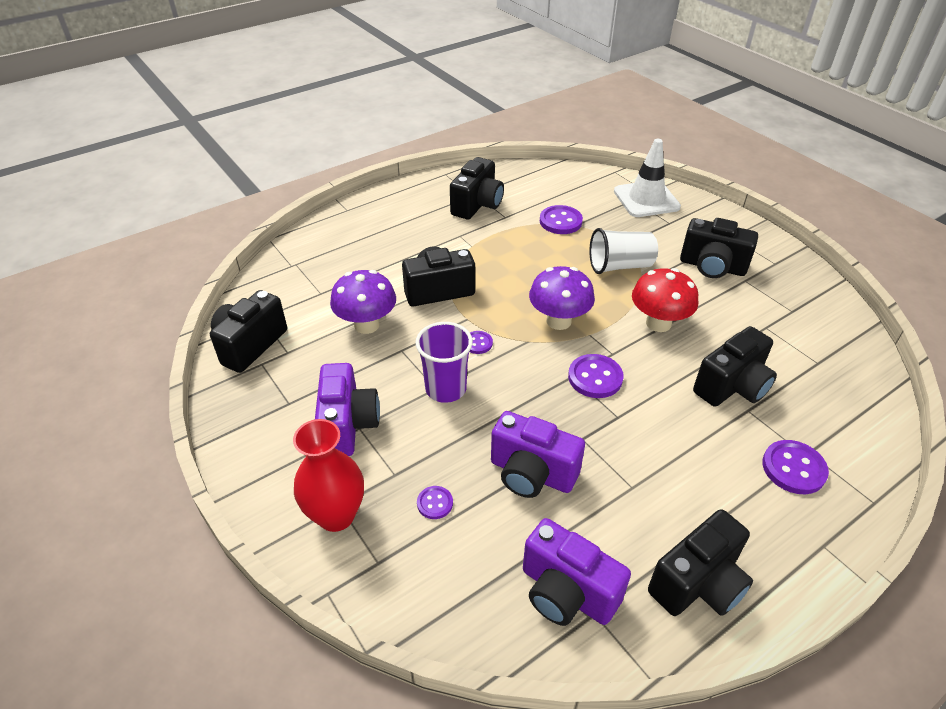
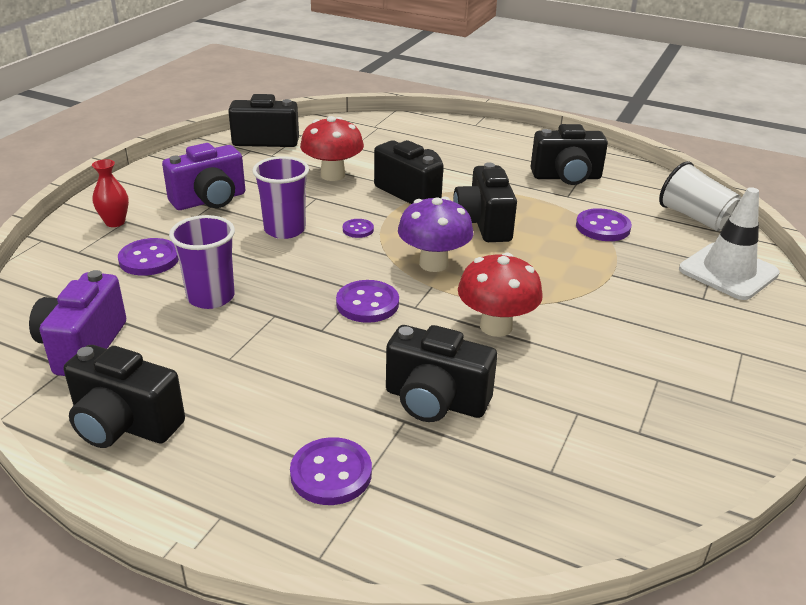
camera: 60 degrees right, 10 degrees down
(336, 515) = (115, 222): red vase -> red vase, size x0.60
(367, 325) = (332, 175): purple mushroom -> red mushroom
(435, 503) = (149, 259): purple button -> purple button, size x1.75
(531, 473) = (211, 297): purple camera -> purple cup
(620, 266) = (570, 280): white cup -> white cup (695, 218)
(712, 267) = (652, 347): black camera -> black camera (483, 224)

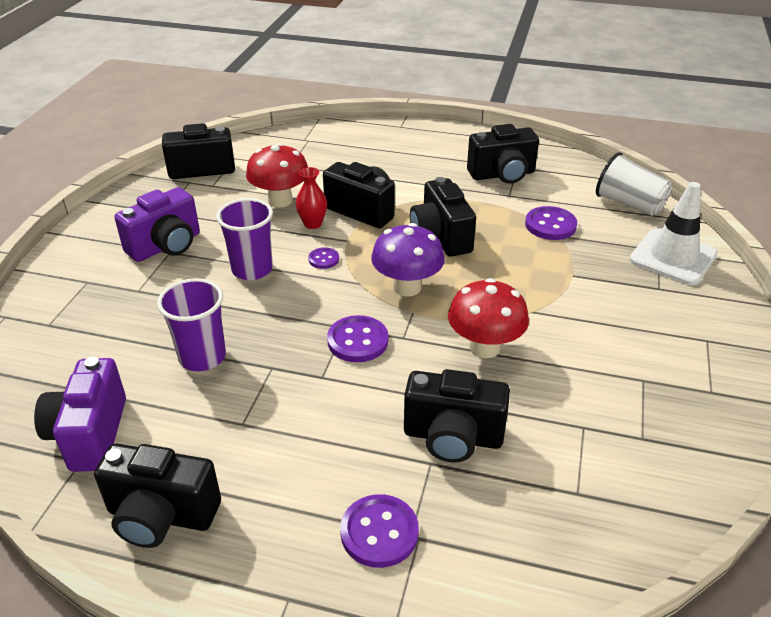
camera: 10 degrees left, 5 degrees up
(115, 222) = (76, 285): red vase -> red vase (312, 224)
(149, 259) = (126, 323): purple button -> none

